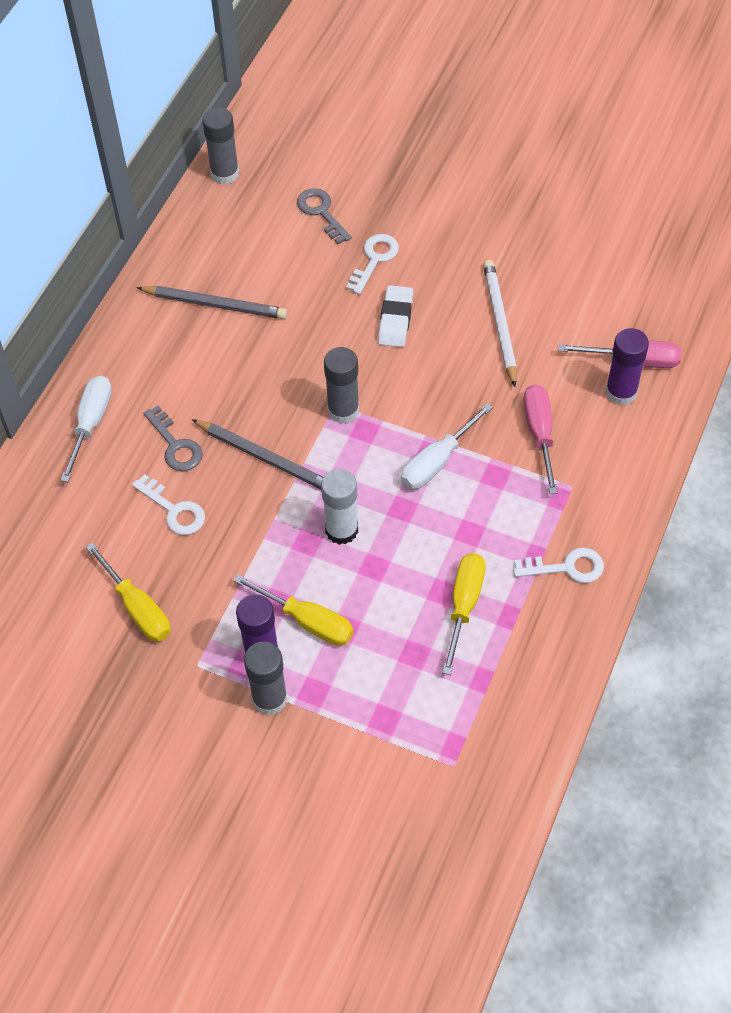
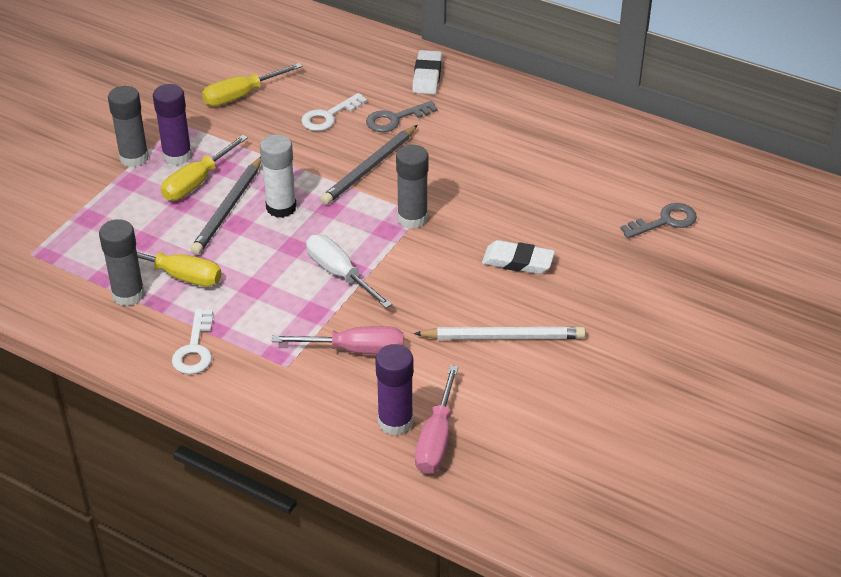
camera: 95 degrees right, 15 degrees down
(91, 424) = (427, 76): white screwdriver -> white eraser
(214, 305) = (550, 147): grey pencil -> grey pencil (228, 208)
(225, 173) = (719, 160): grey glue stick -> grey glue stick (128, 294)
(374, 259) = (599, 253): white key -> none

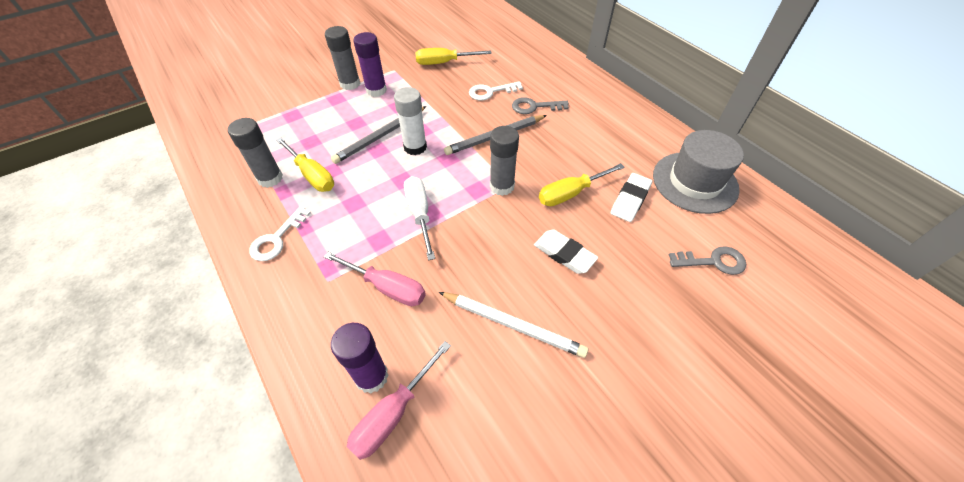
camera: 25 degrees right, 10 degrees up
(197, 182) = (375, 111): yellow screwdriver -> yellow screwdriver (571, 193)
(427, 76) = (575, 83): white eraser -> white eraser (630, 200)
(616, 151) = (694, 182): none -> grey hat

